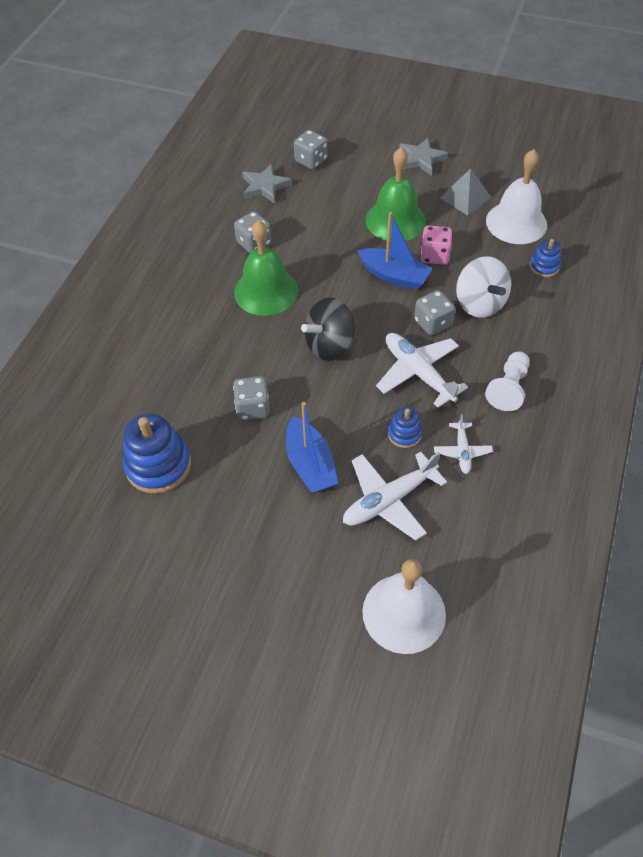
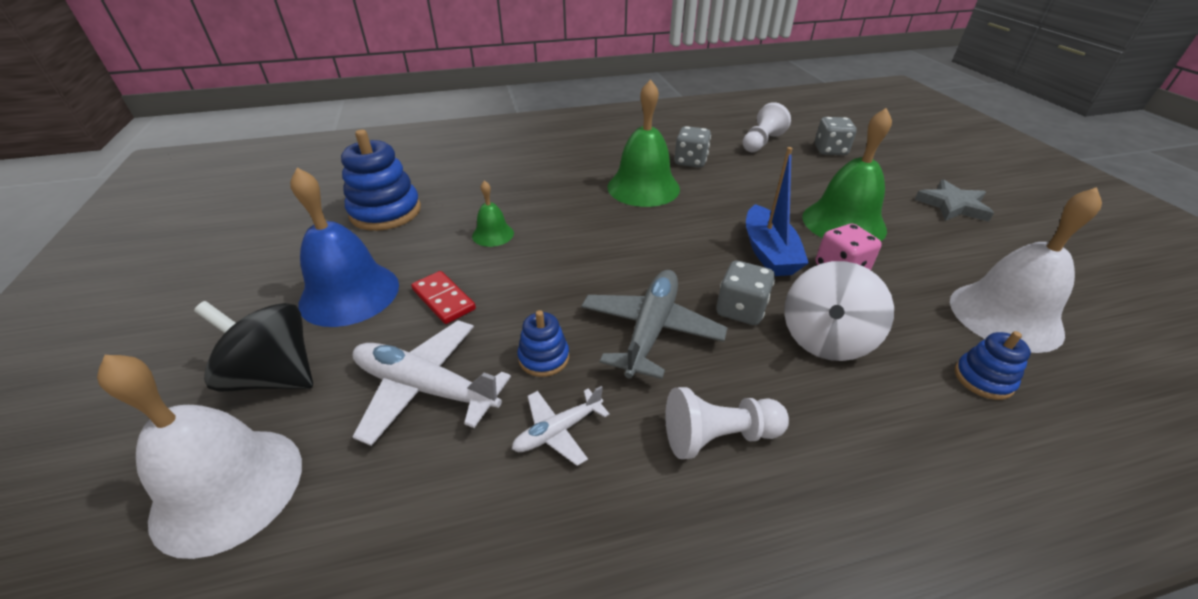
camera: 55 degrees right, 15 degrees down
(253, 408) = (493, 234): grey dice -> green bell
(260, 517) = (349, 293): none -> blue bell
(265, 187) = (761, 142): grey star -> white pawn
(310, 464) = (444, 299): blue boat -> red domino
(330, 345) = (619, 248): black spinning top -> black spinning top (275, 376)
(418, 373) = (650, 329): white plane -> grey plane
(465, 197) = (962, 257): grey pyramid -> none

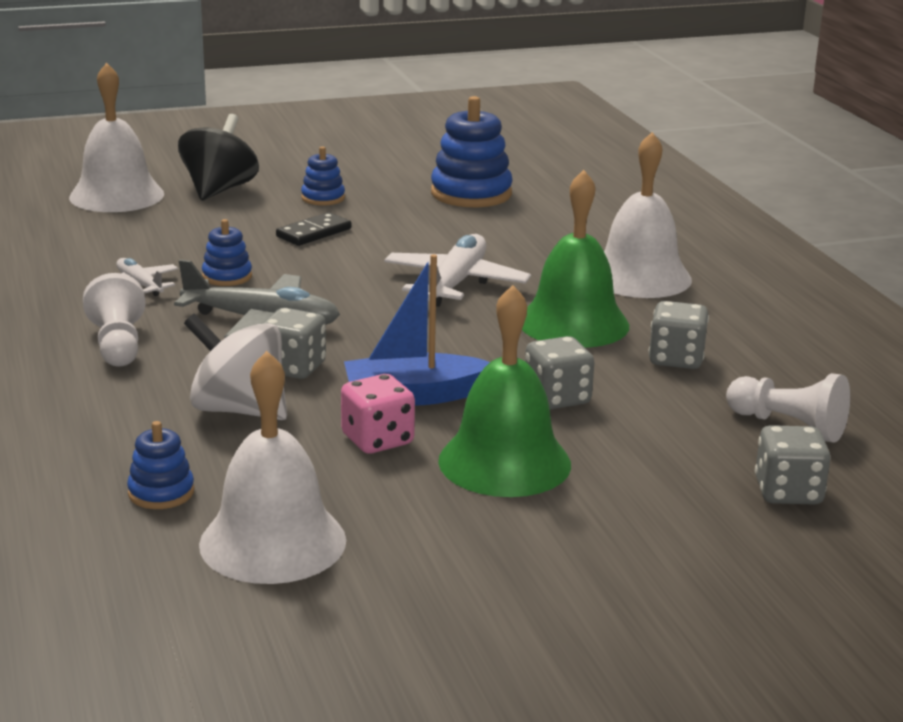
camera: 85 degrees right, 15 degrees down
(349, 293) = (323, 198): blue bell -> blue stacking toy
(425, 388) = (197, 237): white plane -> white plane (455, 283)
(444, 299) = (314, 233): red domino -> black domino
(493, 234) = (433, 244): green bell -> none
(570, 161) = (639, 277): none -> white bell
(753, 200) = (557, 398): none -> grey dice
(952, 205) = (592, 580): grey star -> none

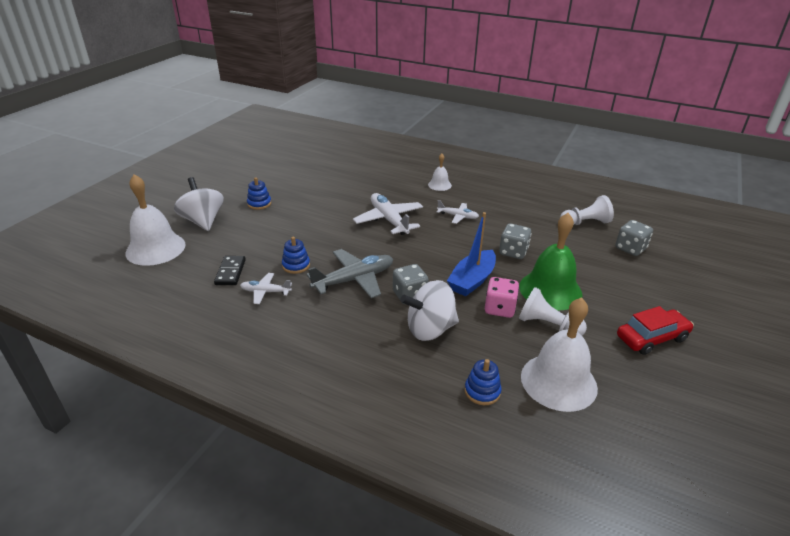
camera: 45 degrees left, 10 degrees up
(118, 345) = (319, 330): white pawn -> white pawn (547, 325)
(219, 190) = (203, 221): black spinning top -> white spinning top
(314, 233) = (289, 223): black domino -> black domino (230, 272)
(471, 194) = (315, 174): blue stacking toy -> none
(526, 589) = (651, 338): none -> red car
(573, 323) = (458, 216): green bell -> white plane
(639, 277) = (439, 185): white bell -> white bell, size x0.50
(676, 359) = (512, 214): grey dice -> none

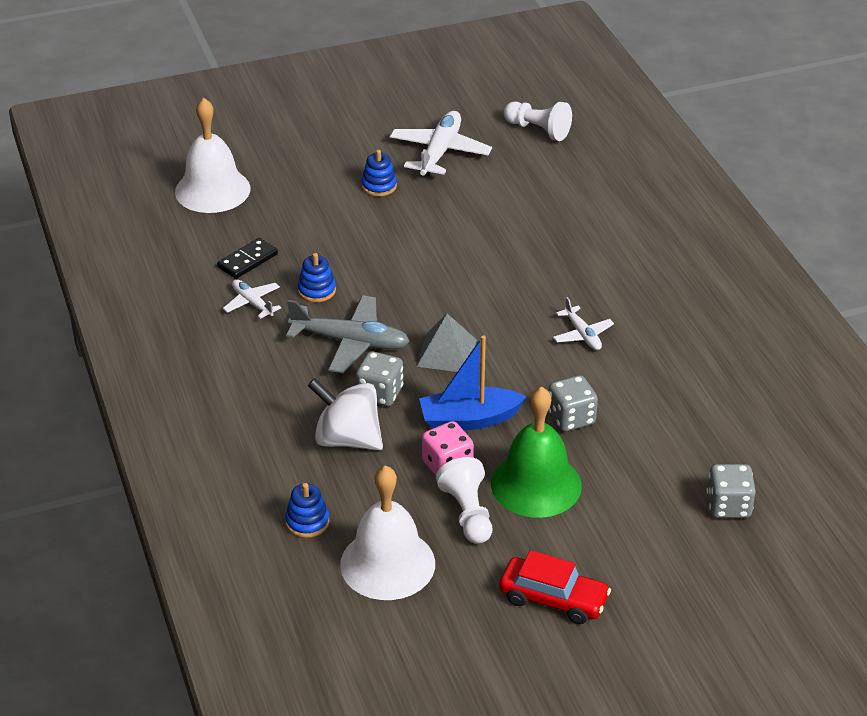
camera: 45 degrees right, 5 degrees up
(203, 221) = (294, 179): white spinning top -> none
(389, 220) = (492, 291): white plane -> white plane (440, 152)
(411, 257) = (446, 353): none -> grey pyramid
(439, 185) = (633, 277): white bell -> none
(585, 223) = (734, 441): white pawn -> white pawn (538, 130)

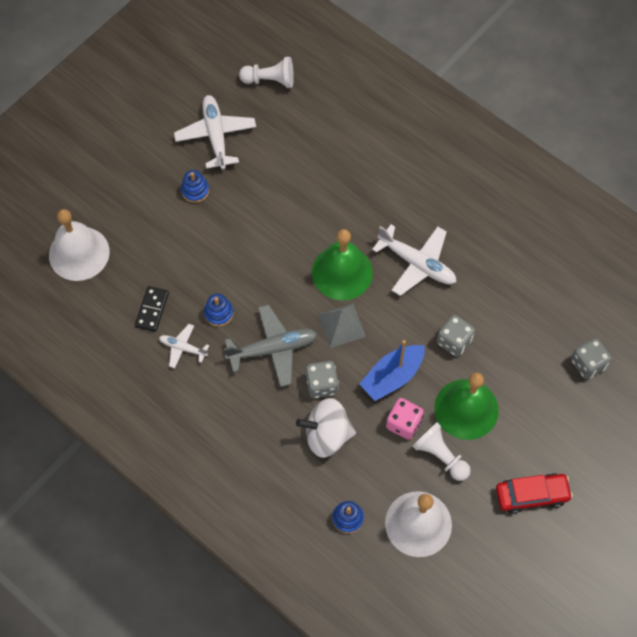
camera: 30 degrees left, 25 degrees up
(486, 309) = (342, 272): none -> green bell
(582, 335) = (417, 264): white plane -> white plane, size x1.80

